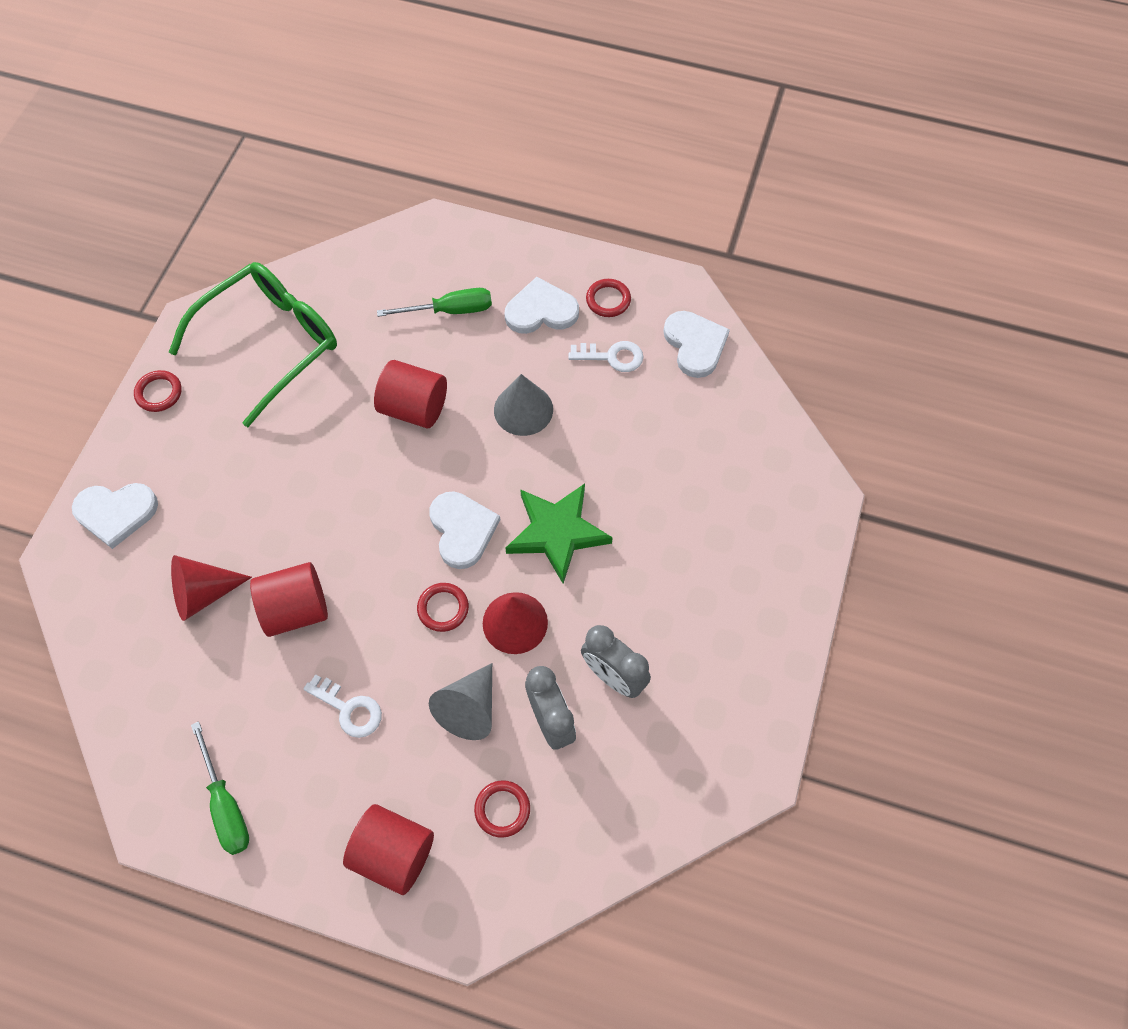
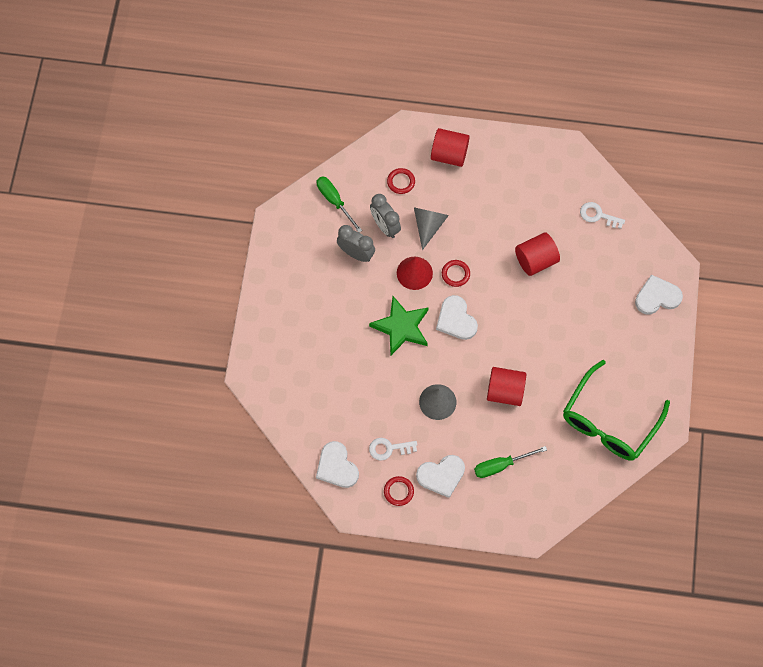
camera: 170 degrees right, 5 degrees up
(159, 393) = (665, 375): red ring -> none
(203, 593) = (589, 260): red cone -> none
(226, 805) = (537, 162): green screwdriver -> green screwdriver (334, 201)
(349, 709) = (491, 215): white key -> white key (598, 215)

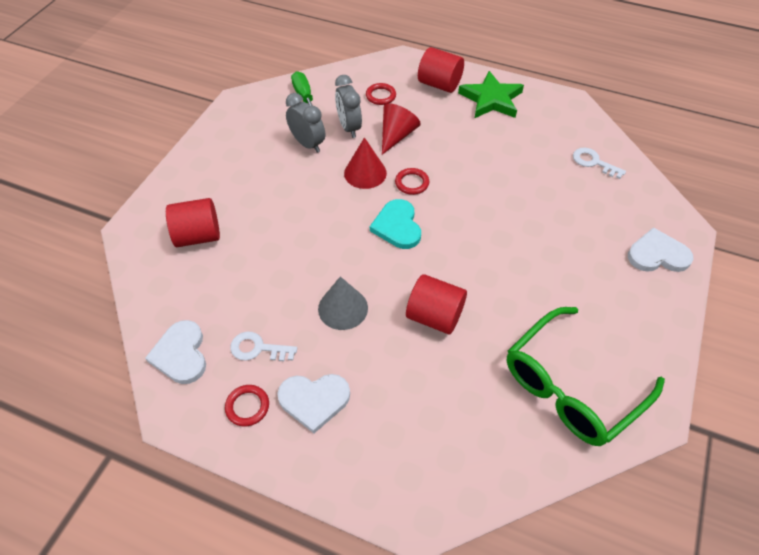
camera: 15 degrees right, 15 degrees down
(401, 327) = (329, 220): green star -> green star (491, 99)
(428, 225) = (396, 135): grey cone -> red cone
(456, 319) = (397, 226): white heart -> turquoise heart
(501, 465) = (402, 407): green screwdriver -> none
(535, 260) = (510, 189): red cylinder -> red cylinder (198, 236)

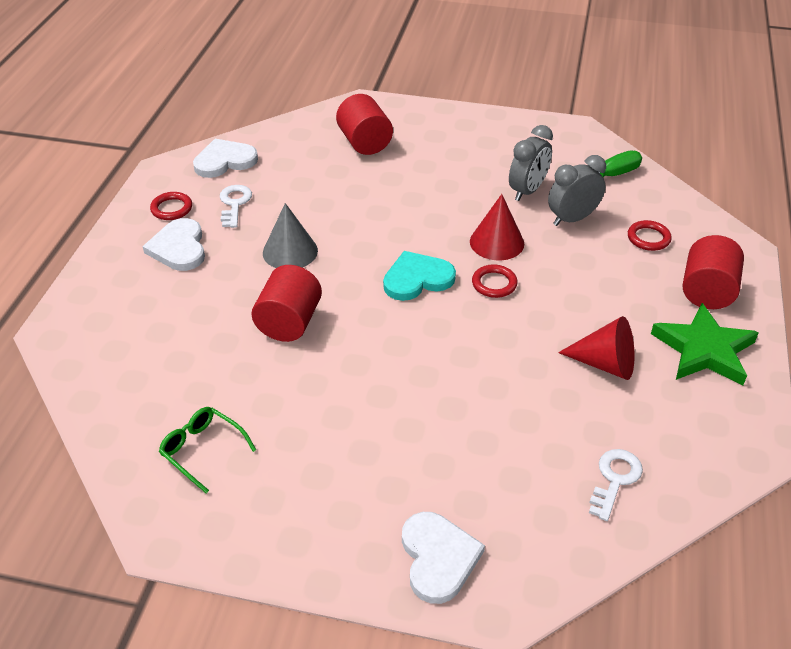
camera: 80 degrees right, 10 degrees down
(396, 135) = (576, 261): red cone -> red cone (605, 364)
(572, 386) = (203, 450): green glasses -> green glasses, size x0.47

